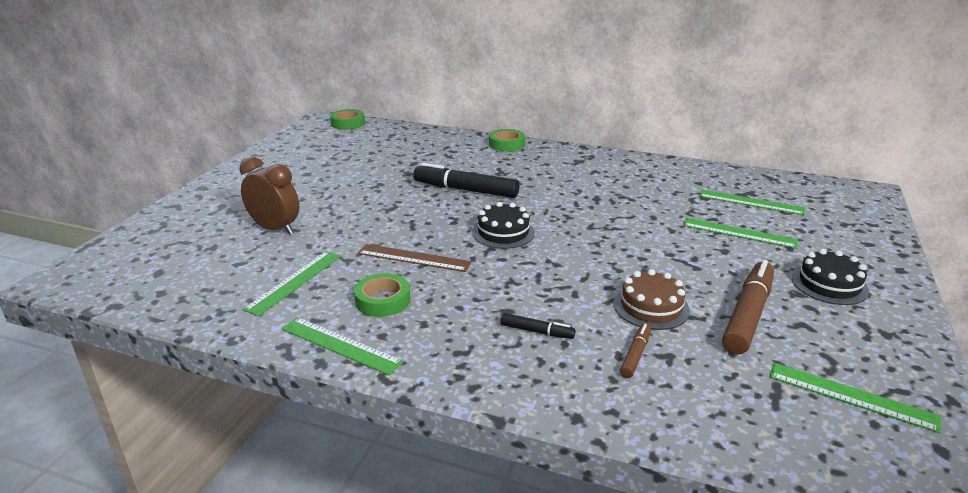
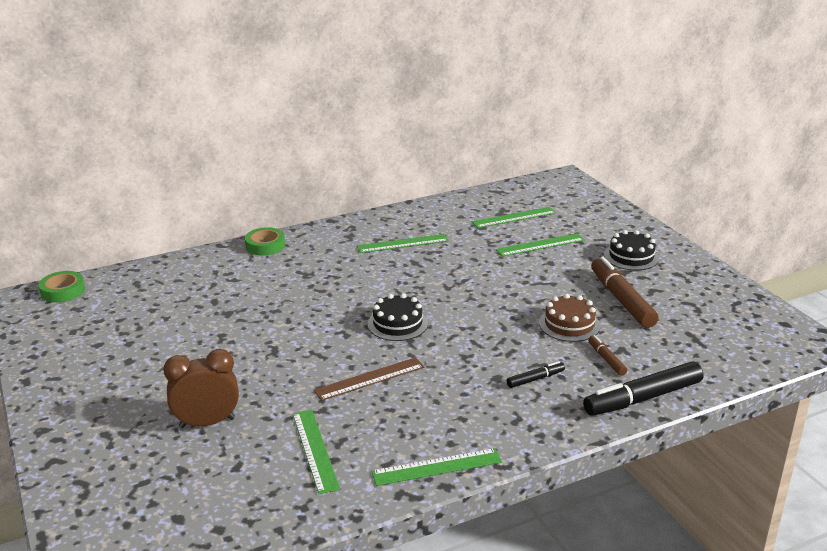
camera: 45 degrees left, 0 degrees up
(382, 300) = (406, 421): green tape -> none
(465, 190) = (306, 304): black marker -> black marker (643, 398)
(851, 396) = (723, 319): green ruler -> green ruler (402, 243)

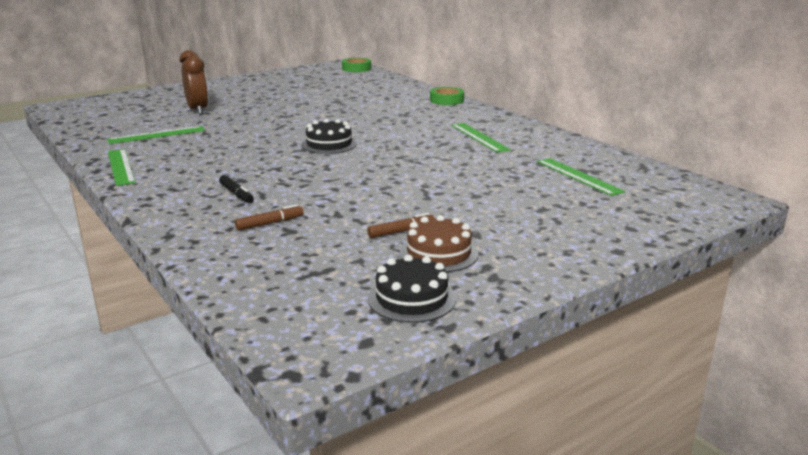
camera: 80 degrees right, 5 degrees down
(370, 379) = (244, 142): brown ruler -> none
(540, 245) = (516, 190): green ruler -> none
(569, 324) = (339, 206): brown cake -> brown cake (438, 253)
(621, 300) = (401, 231): brown marker -> brown marker, size x0.49
(631, 256) = (519, 238): black cake -> black cake (411, 298)
(643, 398) = (194, 240): black marker -> none

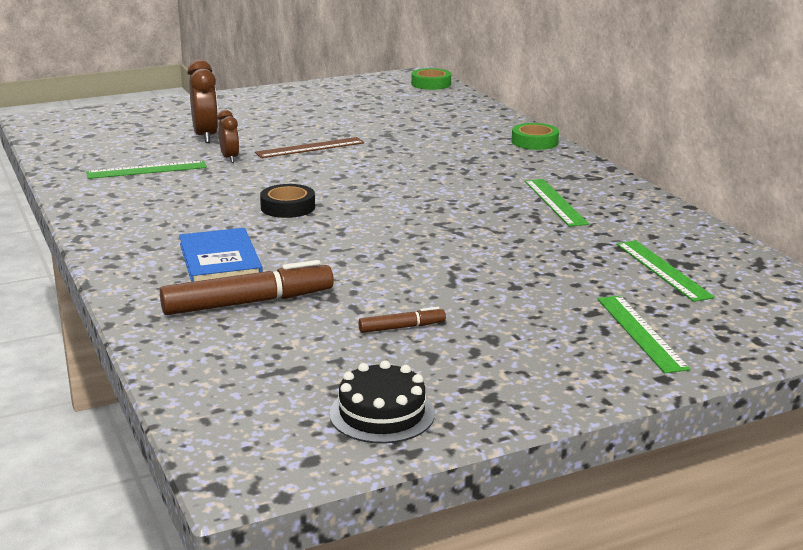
camera: 10 degrees right, 0 degrees up
(121, 166) = (94, 212): green ruler -> green ruler (641, 332)
(221, 123) = (230, 158): none -> brown clock
(236, 194) = (220, 260): black marker -> blue book
(270, 223) = (248, 302): brown marker -> brown marker, size x2.03
(278, 153) = (288, 207): none -> black tape
(282, 113) = (310, 148): none -> brown ruler
(329, 144) = (355, 199): black cake -> none
(438, 253) = (436, 360): brown cake -> none

